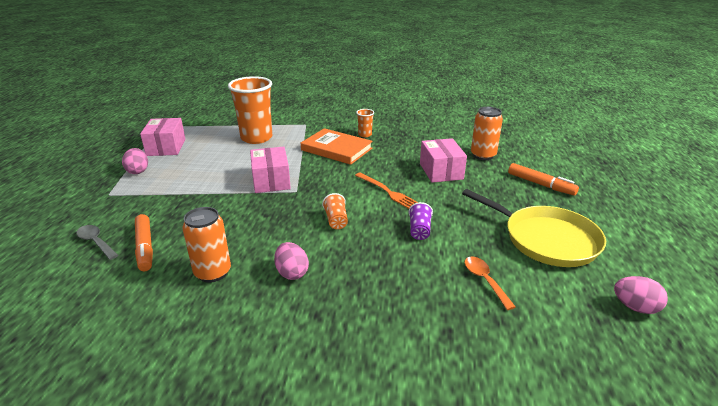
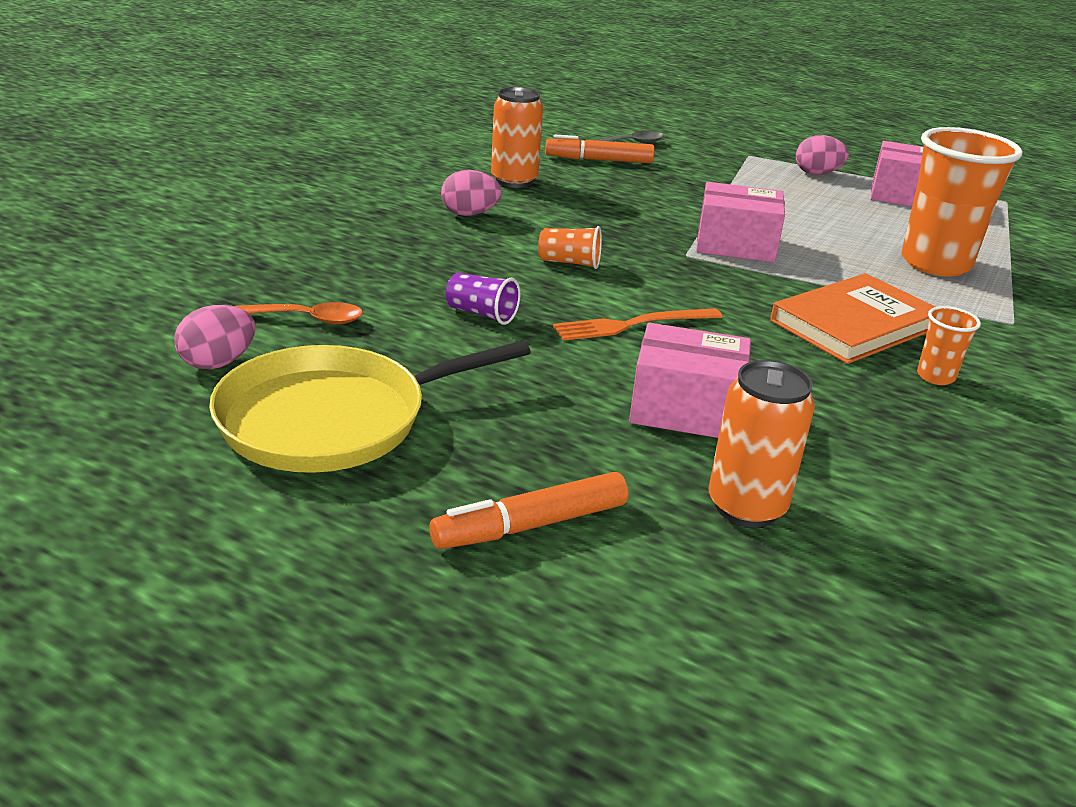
camera: 110 degrees right, 0 degrees up
(635, 307) = (94, 411): pink egg -> pink egg (218, 363)

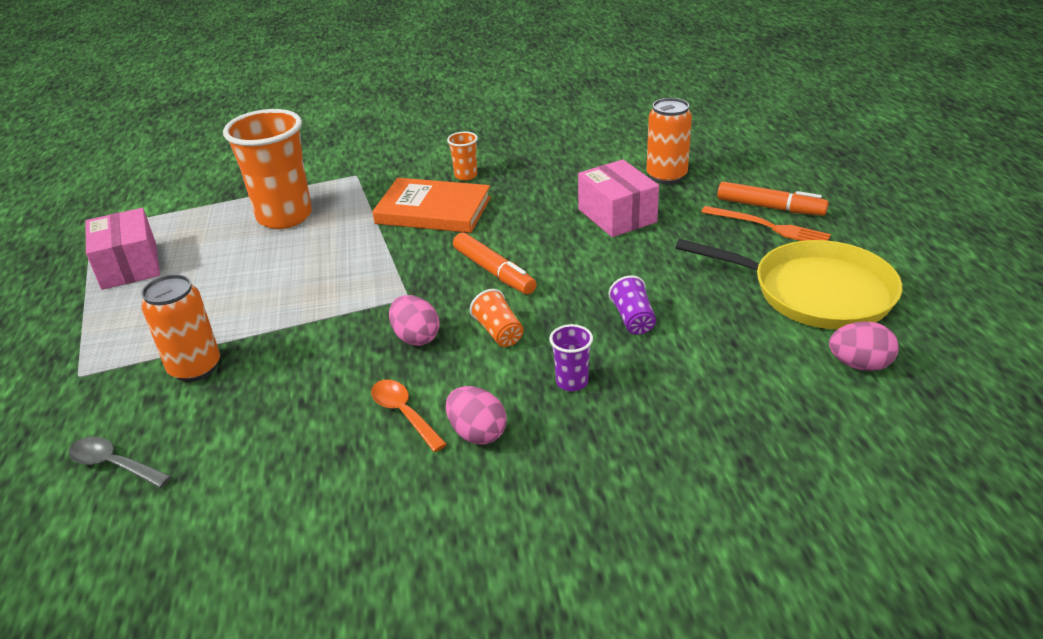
camera: 125 degrees left, 5 degrees up
(308, 319) = (761, 374): orange spoon -> orange spoon (404, 413)
(456, 257) = (572, 382): none -> purple cup
(514, 181) = (351, 464): orange can -> orange can (195, 368)
(599, 160) = (208, 452): orange marker -> orange marker (494, 272)
(632, 325) = (553, 267): orange fork -> orange fork (769, 227)
(735, 245) = (356, 288): pink box -> none
(817, 173) = (105, 321): pink egg -> pink egg (416, 337)

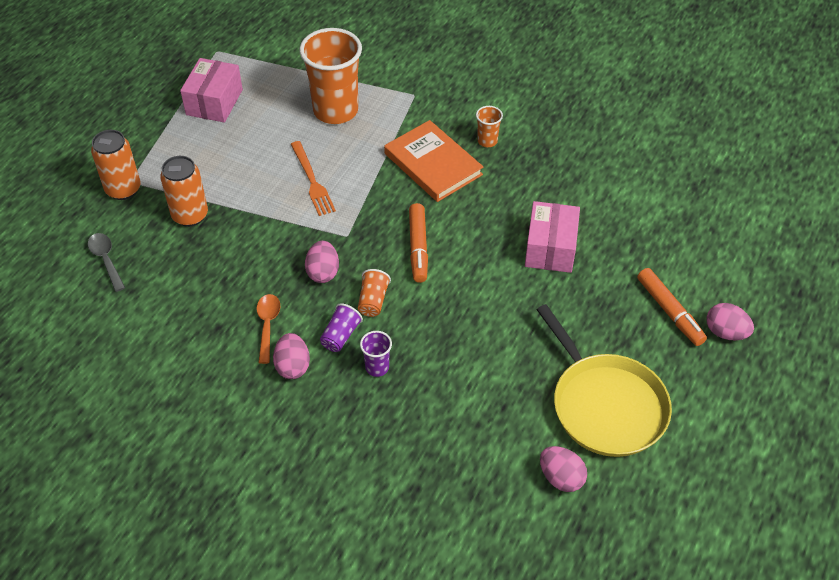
camera: 35 degrees right, 15 degrees up
(633, 319) = (462, 346): purple cup -> purple cup (340, 335)
(666, 176) = (630, 231): orange can -> orange can (123, 189)
(769, 227) = (645, 329): orange fork -> orange fork (312, 181)
(829, 199) = (725, 332): none -> pink egg

